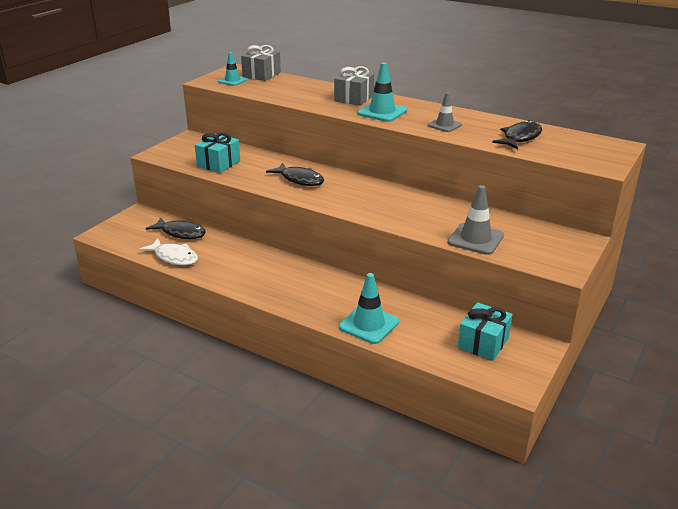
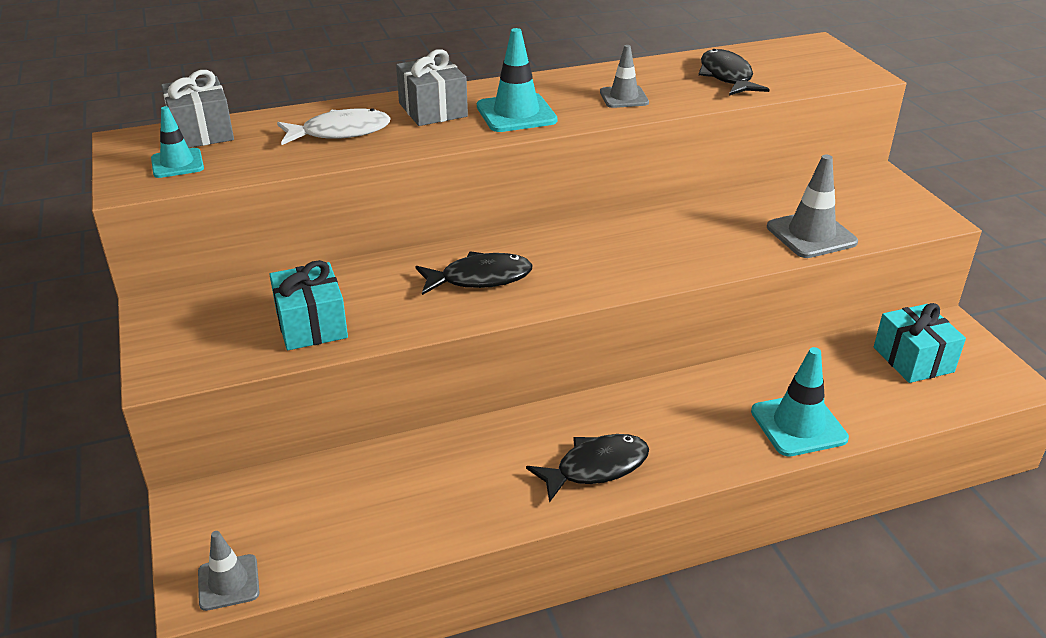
camera: 50 degrees left, 5 degrees up
(110, 237) = (228, 582): none -> grey traffic cone
(174, 257) = (406, 530): white fish -> white fish (340, 132)
(181, 233) = (336, 486): black fish -> black fish (596, 467)

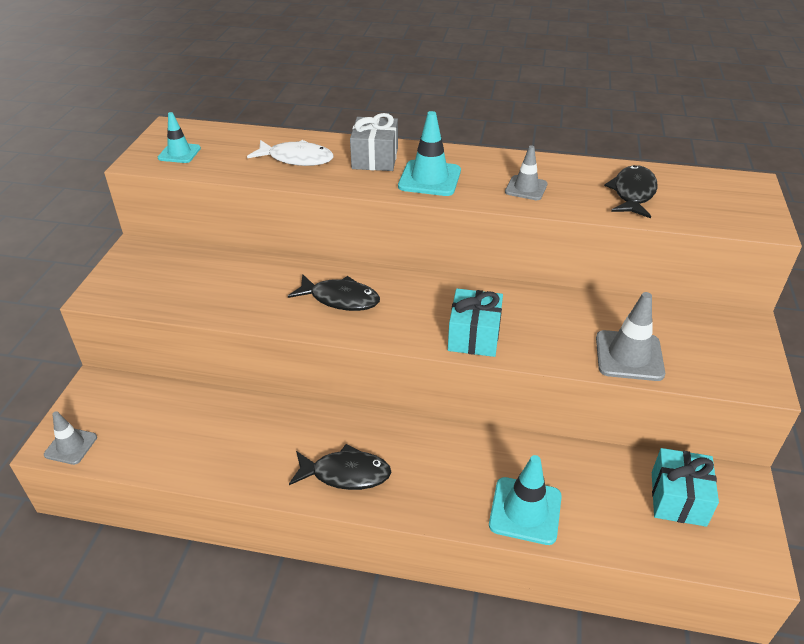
camera: 30 degrees right, 5 degrees up
(201, 132) = (216, 134): grey gift -> none
(311, 325) = (206, 293): turquoise gift -> turquoise gift (474, 336)

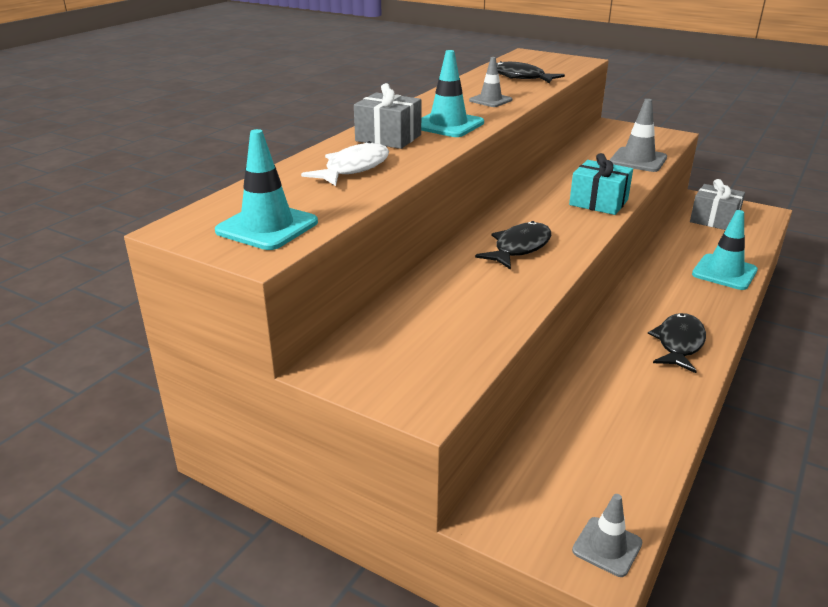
camera: 70 degrees left, 10 degrees down
(179, 153) = (267, 227): turquoise traffic cone -> turquoise traffic cone, size x1.56
(678, 498) = (714, 220): turquoise gift -> grey gift

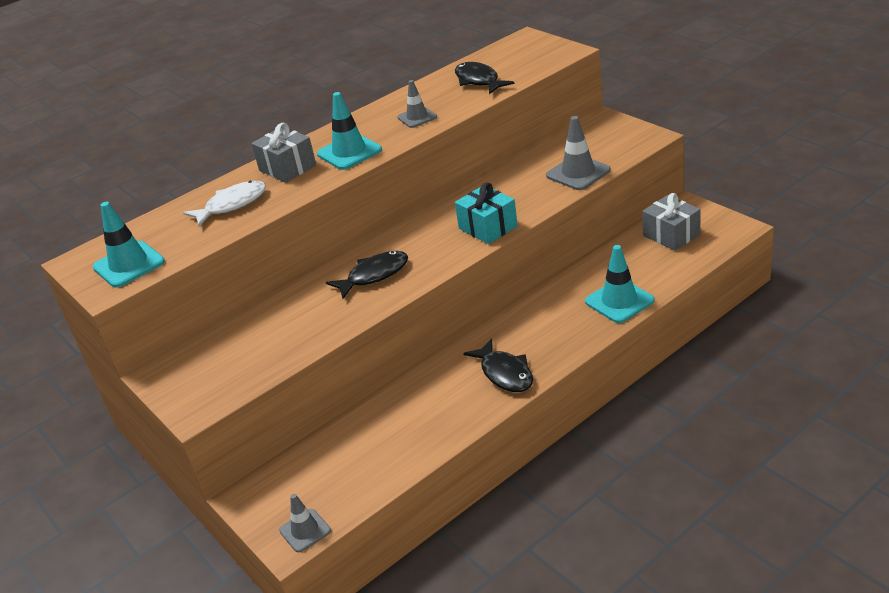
camera: 25 degrees right, 5 degrees up
(679, 343) = (505, 373): black fish -> black fish turned 105 degrees clockwise

